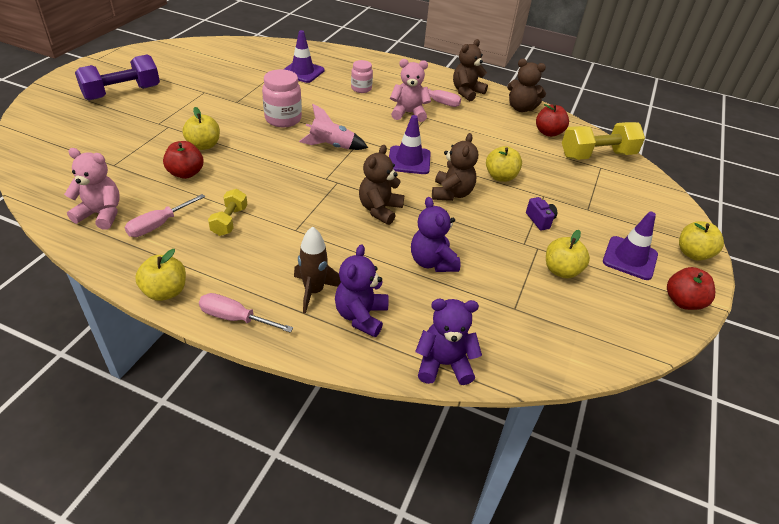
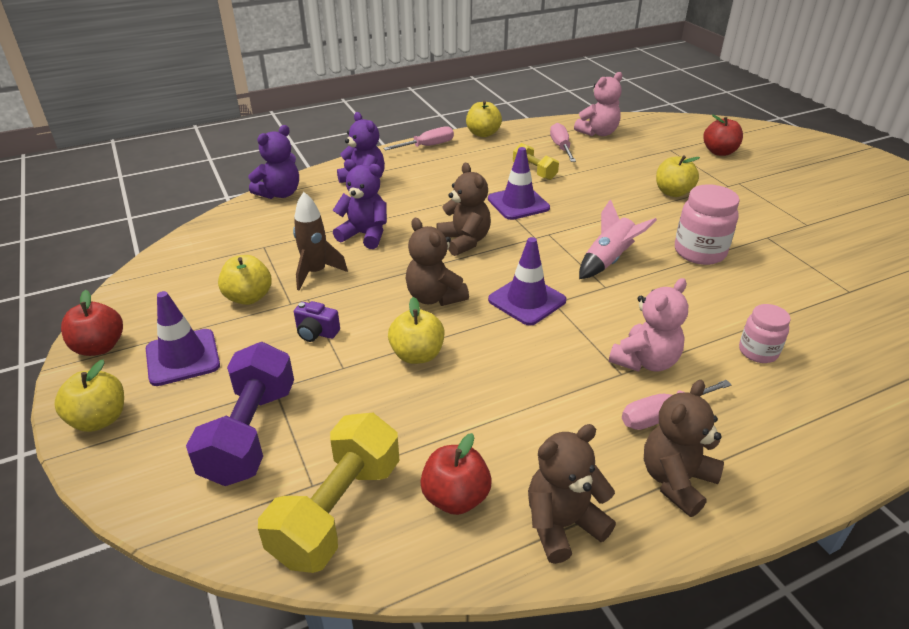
camera: 135 degrees right, 5 degrees down
(122, 93) = (826, 180): purple dumbbell -> purple dumbbell (250, 433)
(186, 173) = (627, 173): red apple -> red apple (719, 152)
(302, 72) = (847, 318): purple traffic cone -> purple traffic cone (518, 203)
(314, 291) = (411, 176): brown rocket -> brown rocket (316, 272)
(467, 92) = (676, 481): brown teddy bear -> brown teddy bear turned 135 degrees counterclockwise

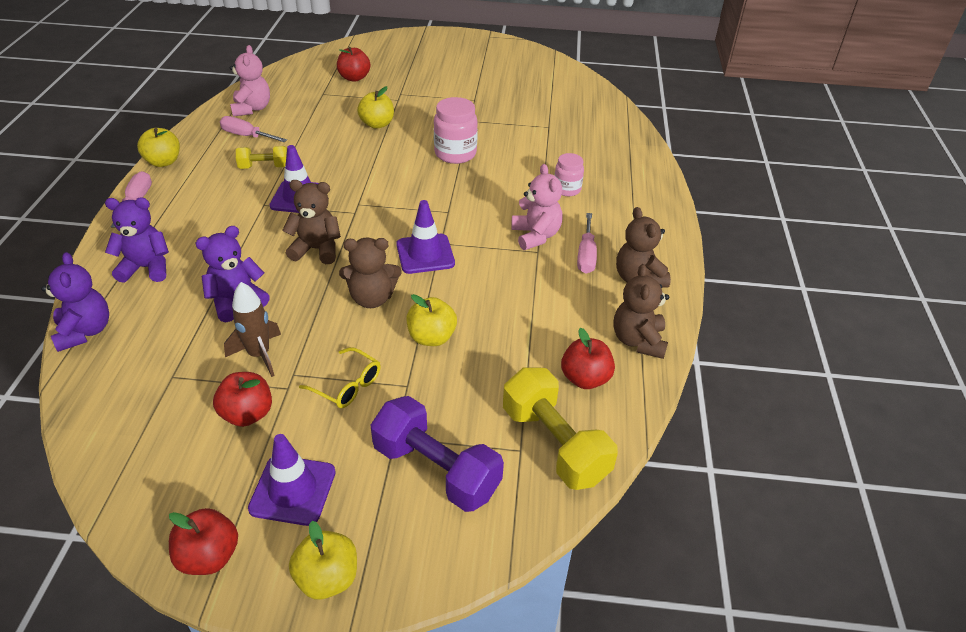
camera: 60 degrees left, 5 degrees up
(249, 297) = (247, 414): yellow apple -> red apple
(316, 333) = (347, 385): purple camera -> yellow glasses
(608, 260) = (421, 194): pink rocket -> none

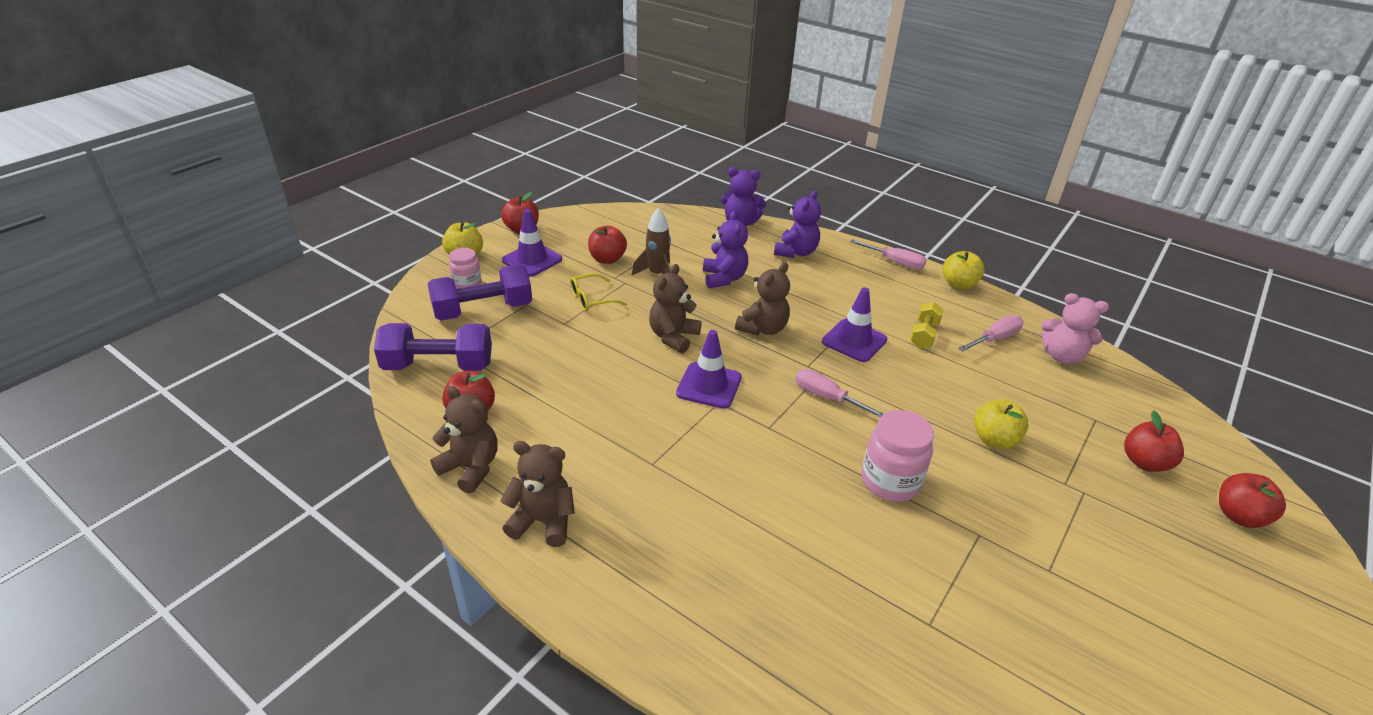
camera: 120 degrees right, 5 degrees down
(377, 54) = (1239, 516): none -> red apple
(431, 337) = (599, 350): yellow apple -> none
(536, 236) = (678, 475): pink teddy bear -> none
(554, 444) = (438, 366): yellow dumbbell -> purple dumbbell
(567, 189) = (749, 552): pink jar -> pink jar (467, 284)
(586, 255) = (615, 499): pink screwdriver -> pink screwdriver (828, 398)

